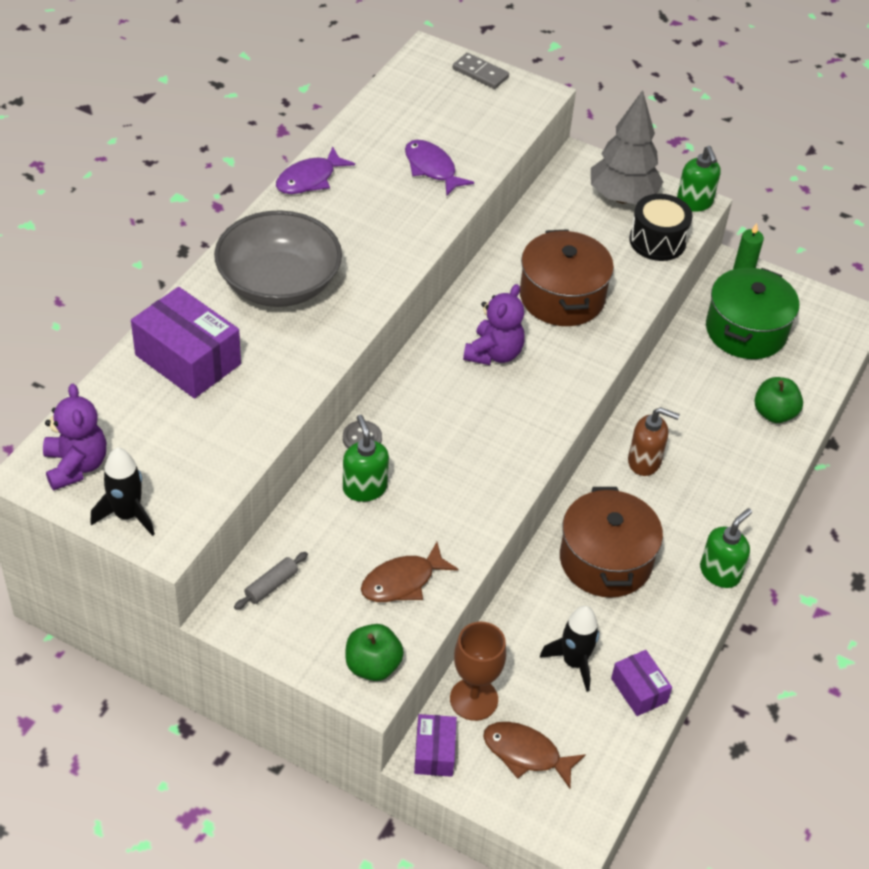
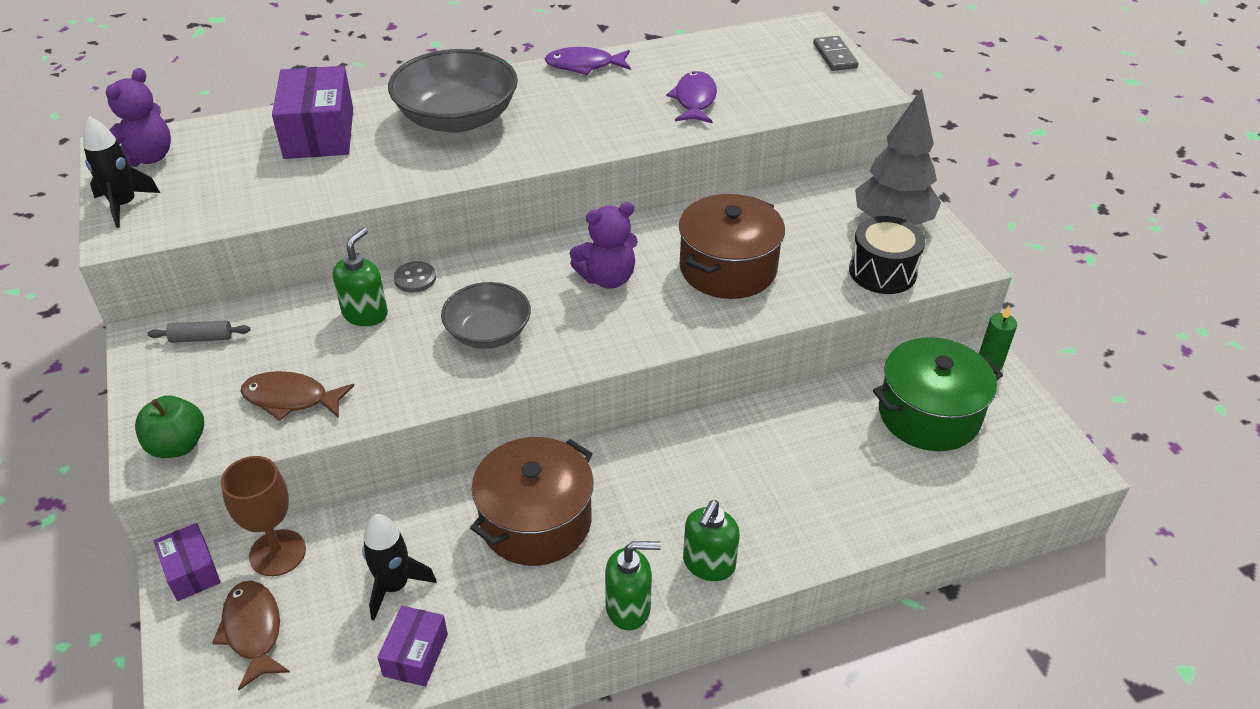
camera: 45 degrees right, 5 degrees down
(434, 752) = (191, 571): purple box -> purple box turned 75 degrees counterclockwise
(468, 446) = (488, 333): none -> grey bowl
(644, 461) = (681, 463): brown soap dispenser -> none
(694, 203) = (963, 260): green soap dispenser -> green soap dispenser (708, 564)
(774, 413) = (869, 503): green apple -> none

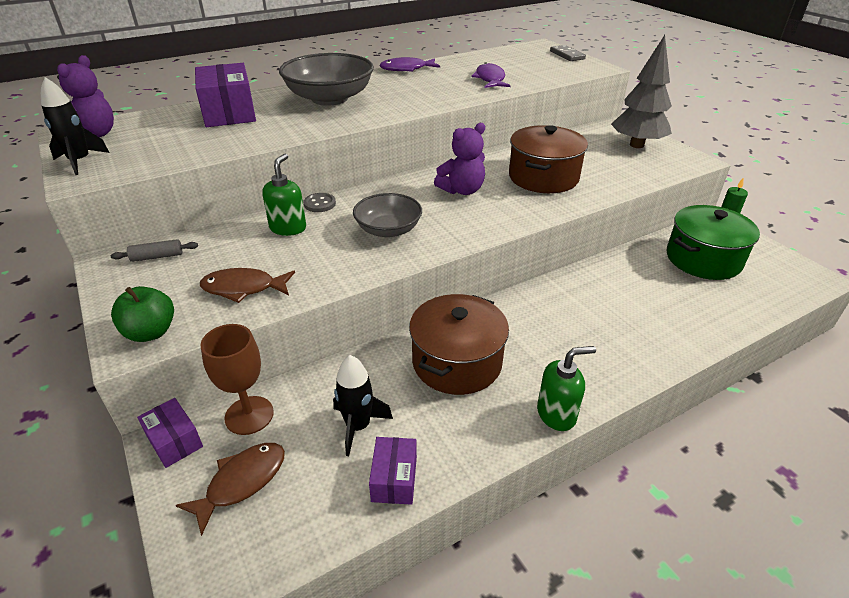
camera: 10 degrees left, 5 degrees down
(253, 631) = (242, 482): brown fish -> brown fish turned 75 degrees clockwise
(708, 564) = (602, 373): green soap dispenser -> none
(882, 272) = (647, 170): black drum -> none

